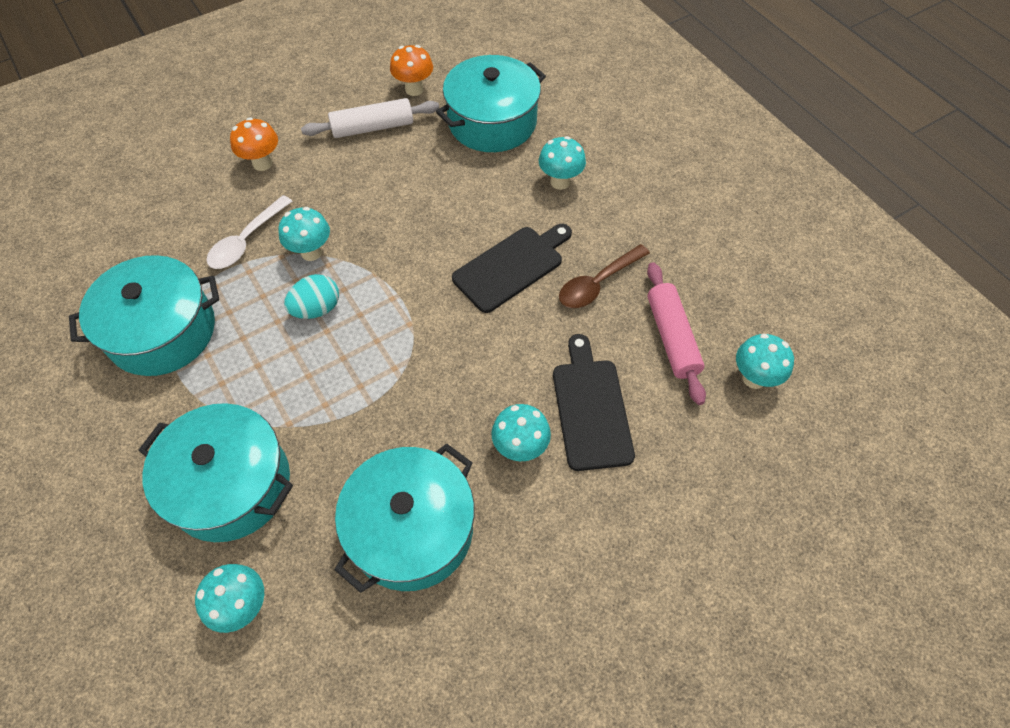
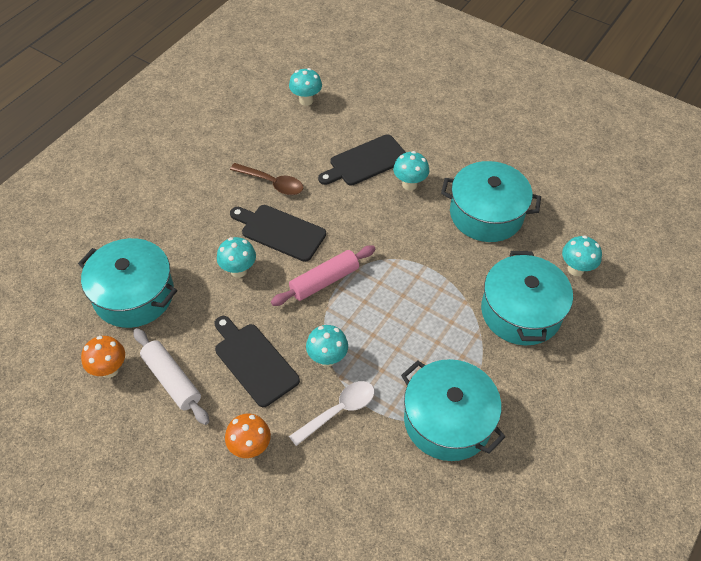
camera: 115 degrees left, 5 degrees down
(246, 241) = (338, 411): white spoon -> white spoon turned 45 degrees counterclockwise
(317, 309) = (374, 329): turquoise egg -> none
(350, 192) = (254, 361): none -> black cutting board
(560, 182) = (186, 230): turquoise mushroom -> turquoise mushroom (238, 270)
(672, 338) = (296, 139): pink rolling pin -> pink rolling pin (324, 281)

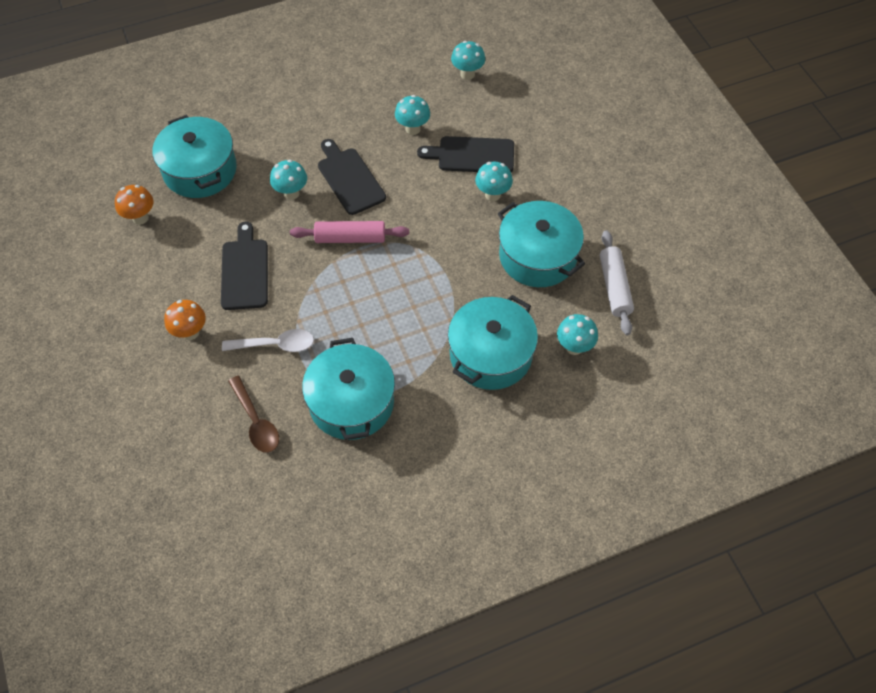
camera: 35 degrees right, 5 degrees up
(172, 380) = (176, 251): white rolling pin -> white rolling pin (614, 287)
(272, 183) = (377, 134): brown spoon -> brown spoon (256, 421)
(327, 358) = (300, 300): turquoise mushroom -> turquoise mushroom (413, 129)

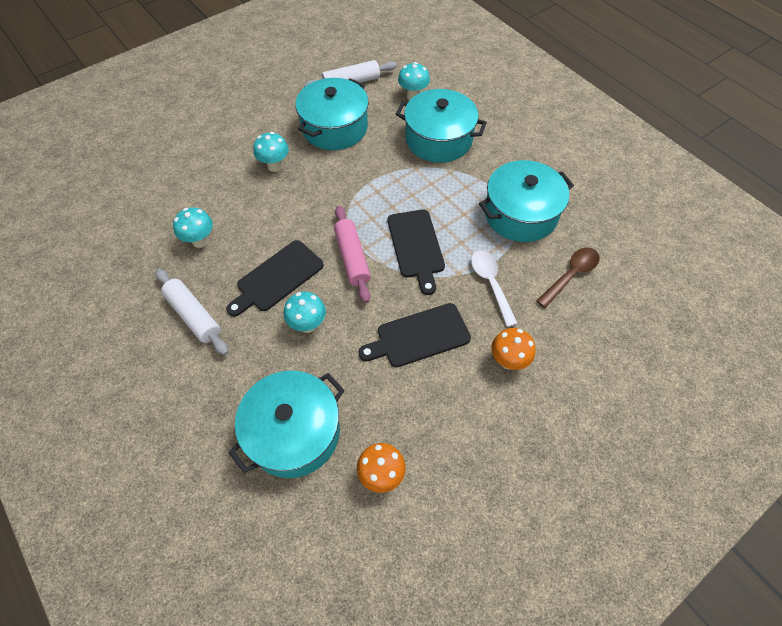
camera: 105 degrees left, 0 degrees up
(333, 119) = (194, 316): none -> white rolling pin
(467, 74) = (117, 212): turquoise mushroom -> none
(472, 155) = (229, 189): black cutting board -> black cutting board (416, 246)

